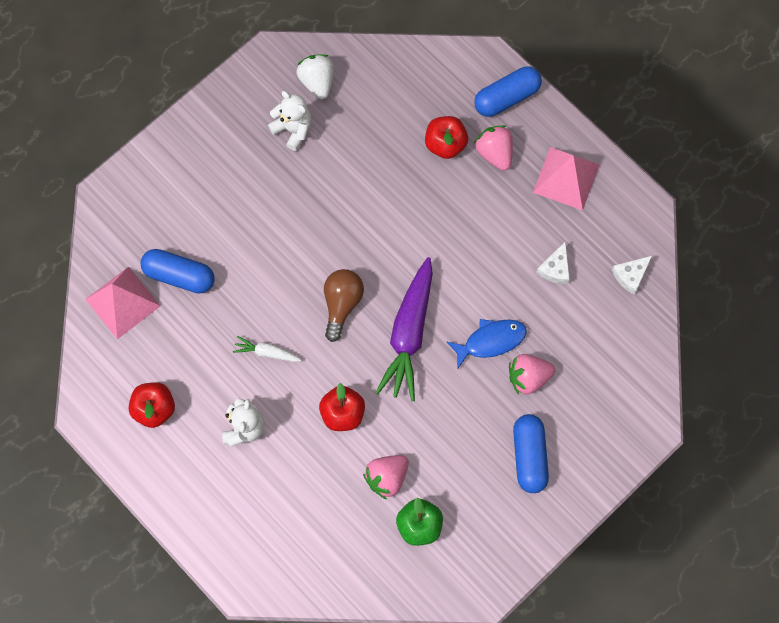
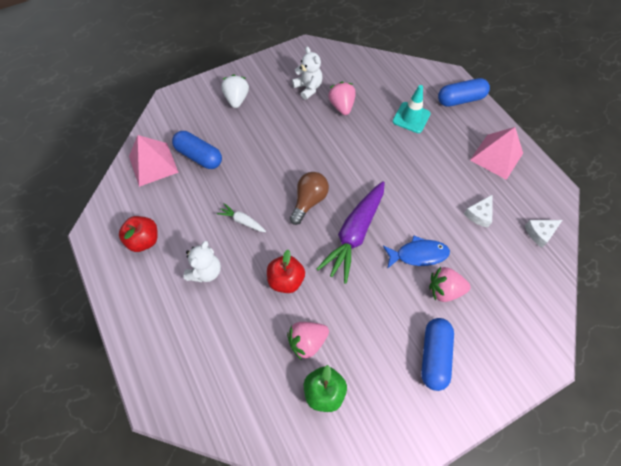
camera: 15 degrees right, 10 degrees down
(317, 82) = (332, 66): white strawberry -> white strawberry (237, 99)
(445, 144) = (411, 117): red apple -> turquoise traffic cone
(494, 153) = (445, 130): pink strawberry -> pink strawberry (341, 106)

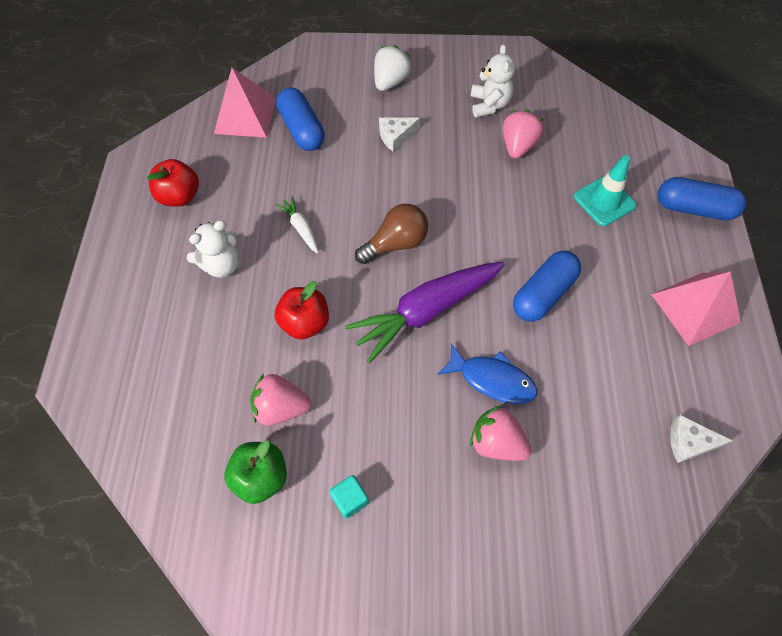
camera: 30 degrees right, 0 degrees up
(386, 372) = (350, 499): none -> turquoise cube
(434, 356) = (425, 516): blue capsule -> blue capsule (543, 294)
(479, 214) = (614, 372): white cheese -> white cheese (395, 136)

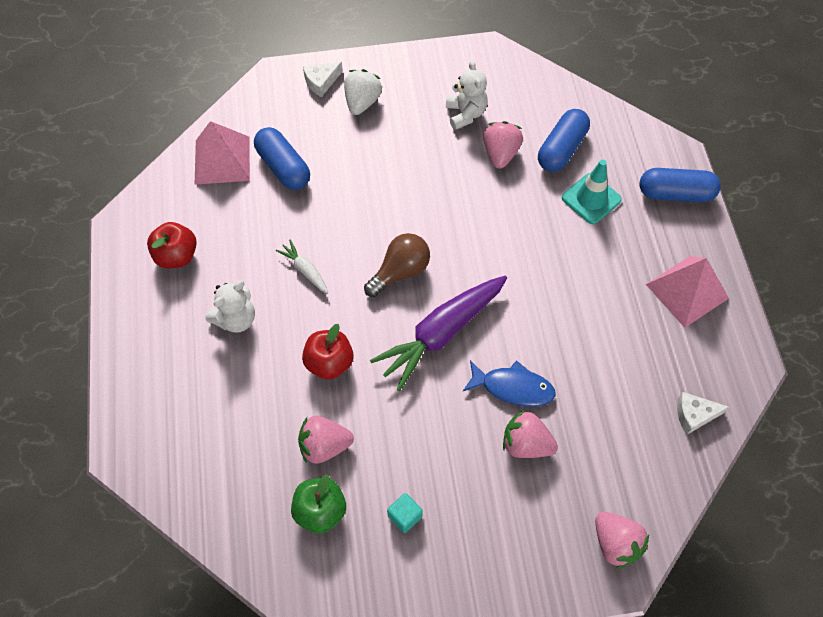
camera: 10 degrees left, 0 degrees up
(395, 136) = (379, 161): white cheese -> white cheese (321, 82)
(543, 294) = (547, 299): blue capsule -> blue capsule (562, 149)
(580, 574) = (615, 543): none -> pink strawberry

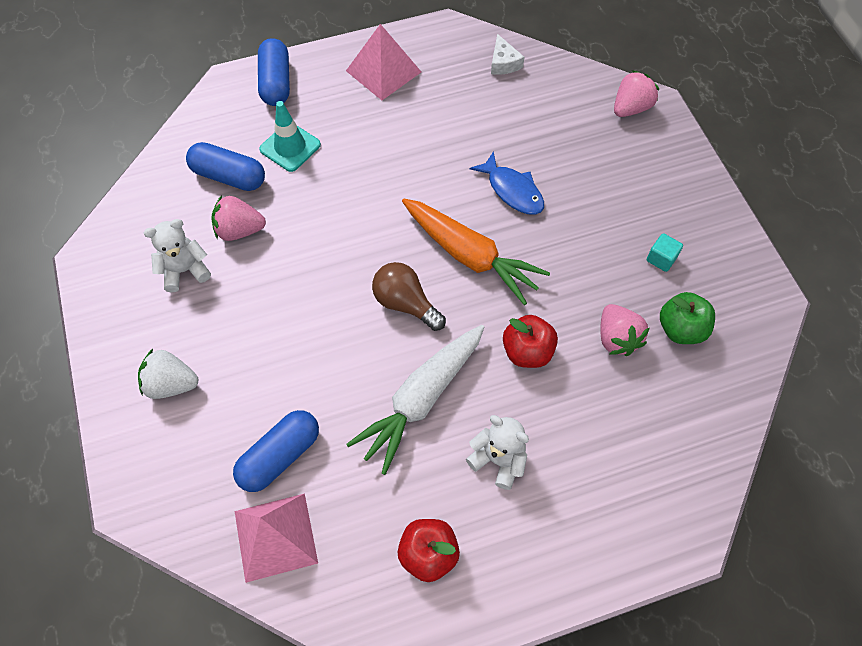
camera: 100 degrees left, 0 degrees up
(305, 270) = (421, 399): white carrot -> white carrot, size x2.18
(321, 82) = (139, 439): white cheese -> none
(441, 333) = (470, 256): purple carrot -> orange carrot
(513, 387) = (512, 190): blue fish -> blue fish turned 135 degrees clockwise
(526, 444) = (564, 175): pink strawberry -> none

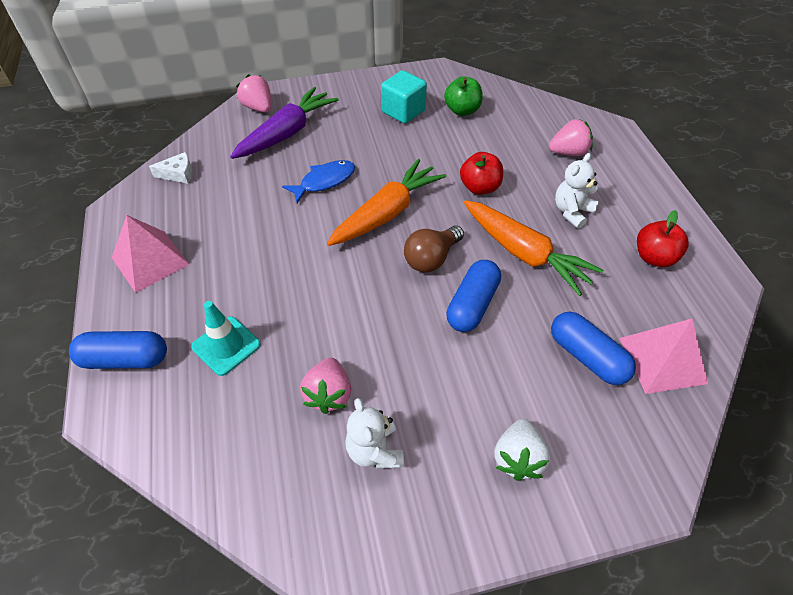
camera: 85 degrees left, 10 degrees down
(229, 176) = (250, 407): blue capsule -> blue capsule (472, 305)
(421, 399) = (524, 254): white carrot -> orange carrot
(589, 143) = (287, 133): none -> purple carrot
(617, 338) = (469, 140): pink strawberry -> pink strawberry (568, 152)
(661, 259) = (403, 111): turquoise cube -> turquoise cube, size x1.84

